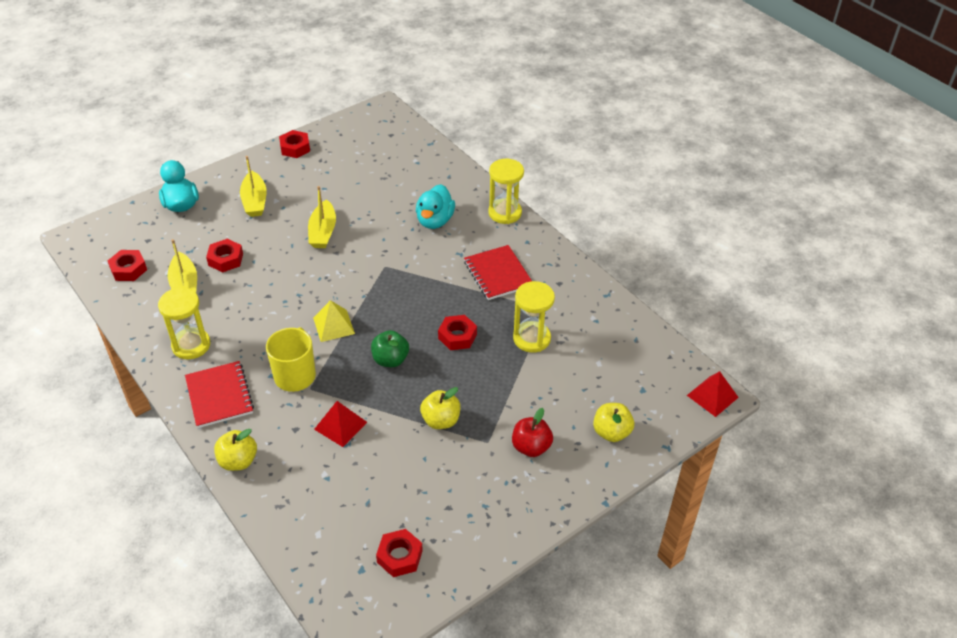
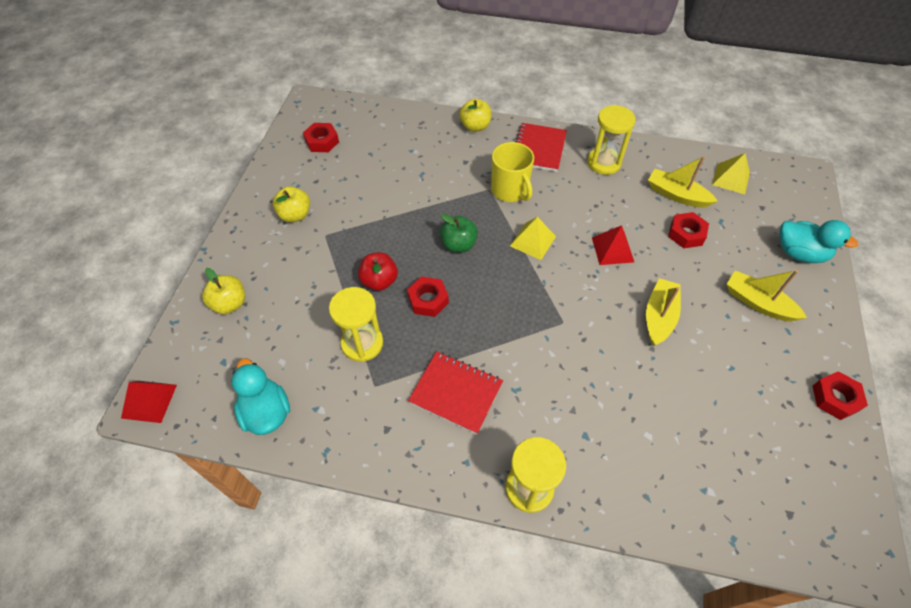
camera: 140 degrees right, 10 degrees up
(128, 269) = (731, 179): red nut -> yellow pyramid
(219, 396) = (538, 149): red notebook -> red notebook turned 75 degrees clockwise
(323, 232) = (659, 317): yellow boat -> yellow boat turned 60 degrees clockwise
(340, 425) = (439, 181): red pyramid -> red pyramid (612, 249)
(435, 221) = (584, 413): turquoise duck -> turquoise duck (266, 412)
(441, 420) = (374, 227): yellow apple -> yellow apple (295, 215)
(531, 447) = (288, 252): red apple -> red apple (379, 281)

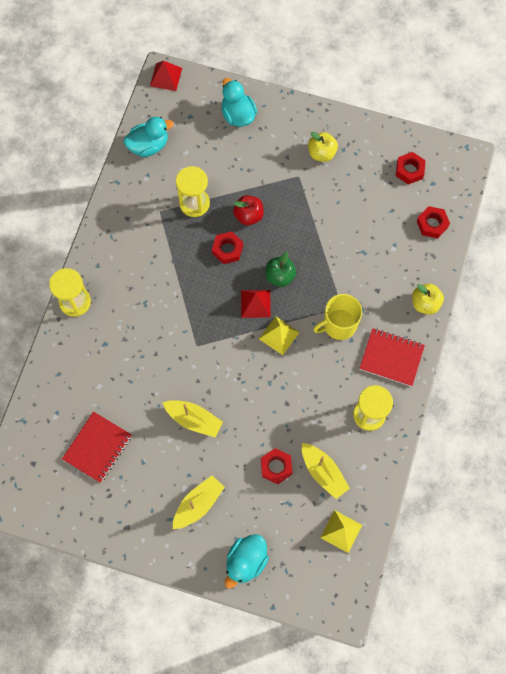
camera: 95 degrees right, 15 degrees up
(230, 304) = (238, 115): yellow apple -> turquoise duck
(456, 392) = (147, 263): red notebook -> red notebook (97, 447)
(612, 249) = (264, 399): red pyramid -> red pyramid (255, 303)
(676, 195) = (323, 472): yellow boat -> yellow boat turned 105 degrees clockwise
(835, 398) = (108, 531): red nut -> red nut (432, 224)

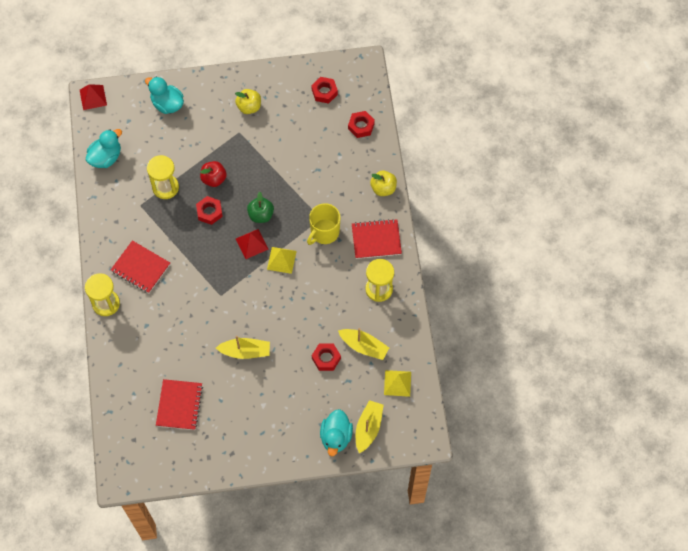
camera: 25 degrees left, 5 degrees down
(128, 279) = (140, 268): none -> red notebook
(198, 504) = (279, 412): yellow boat -> yellow boat (368, 428)

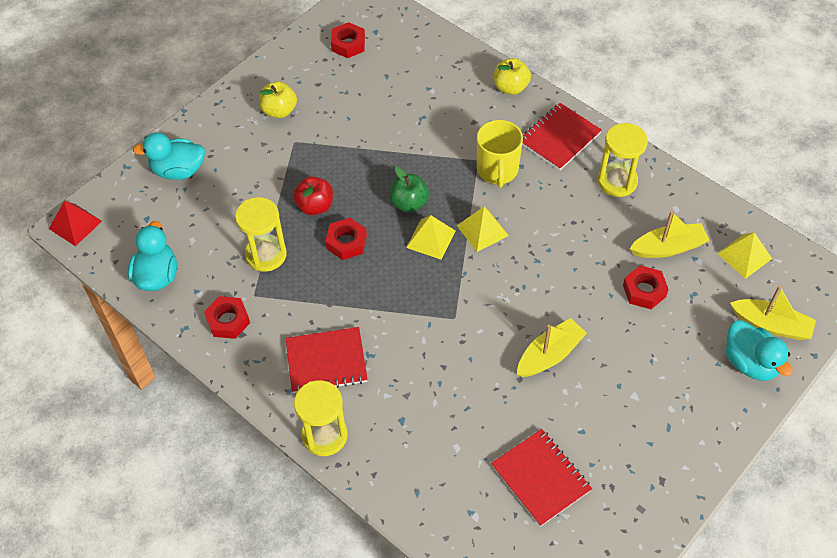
camera: 40 degrees left, 10 degrees down
(252, 244) = (431, 239): red pyramid -> yellow pyramid
(361, 126) = (422, 49): red nut -> red nut (228, 321)
(368, 428) = (771, 325): yellow boat -> yellow boat turned 135 degrees clockwise

